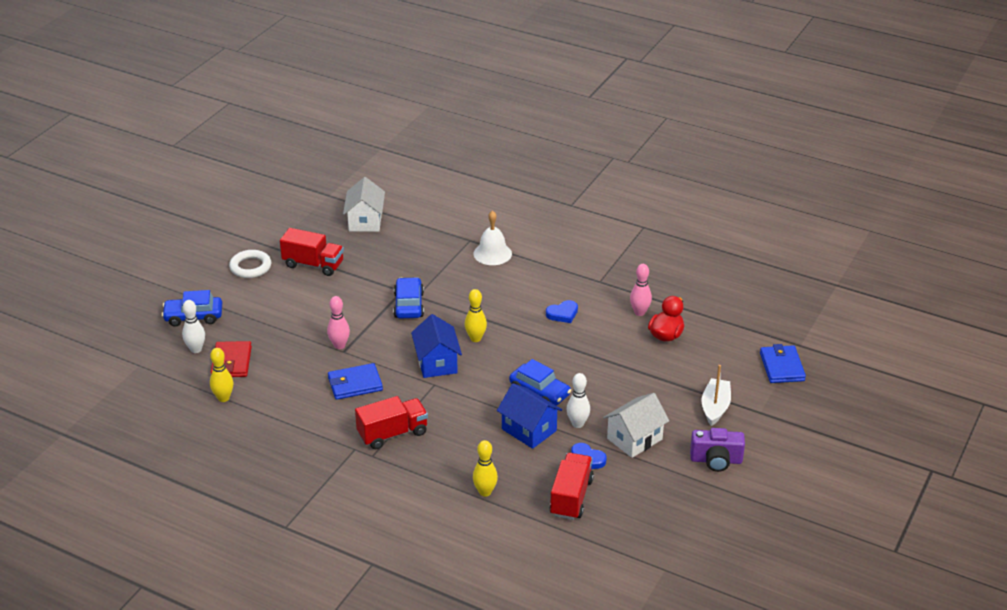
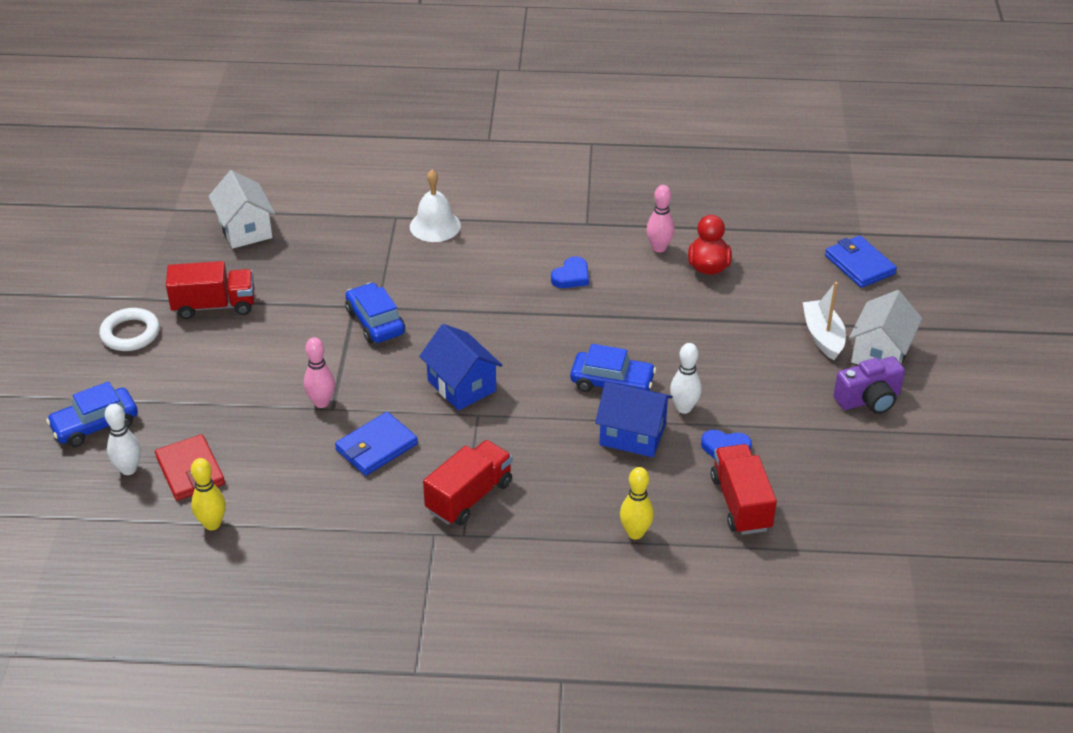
camera: 25 degrees left, 5 degrees up
(475, 338) = (488, 339): yellow bowling pin -> none
(634, 439) = (761, 405): white house -> white house (880, 353)

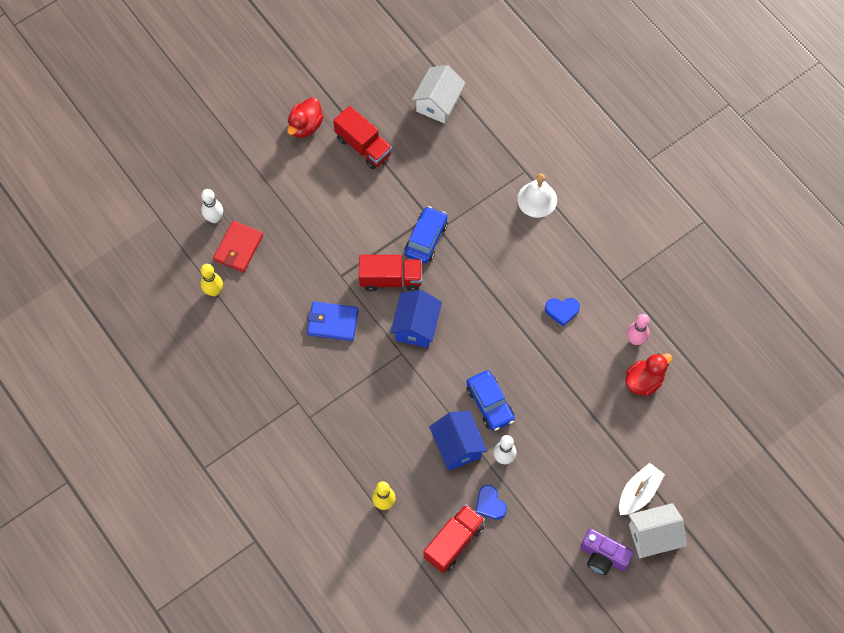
camera: 50 degrees right, 25 degrees up
(95, 425) = (229, 173): blue car -> none
(130, 333) = (305, 126): white ring -> red duck
(321, 402) = (340, 266): pink bowling pin -> none
(469, 497) = (338, 398): red truck -> red truck (390, 279)
(859, 265) = (730, 469): blue wallet -> none

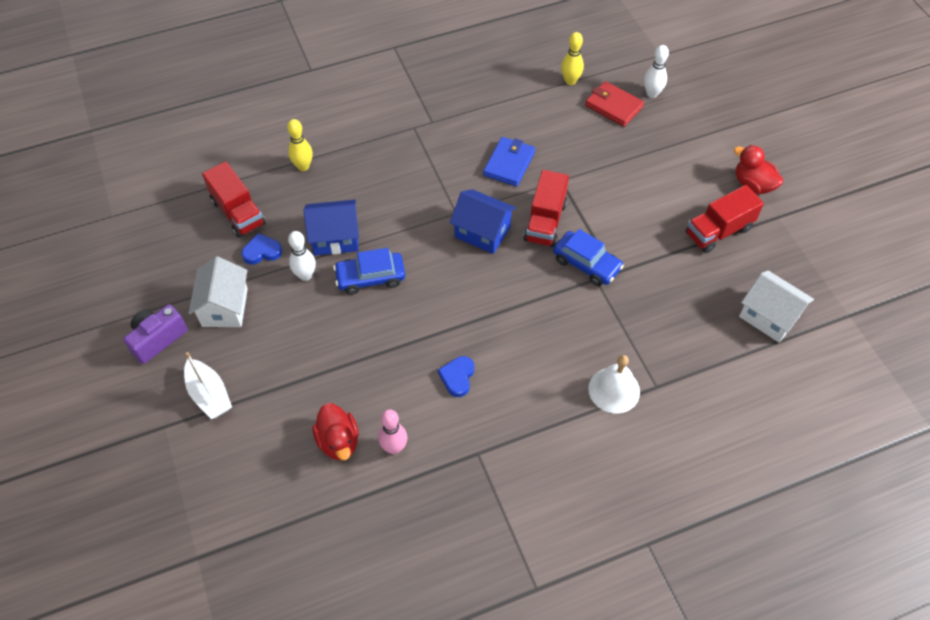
camera: 105 degrees right, 10 degrees down
(653, 536) = (154, 395): white house -> white house (225, 307)

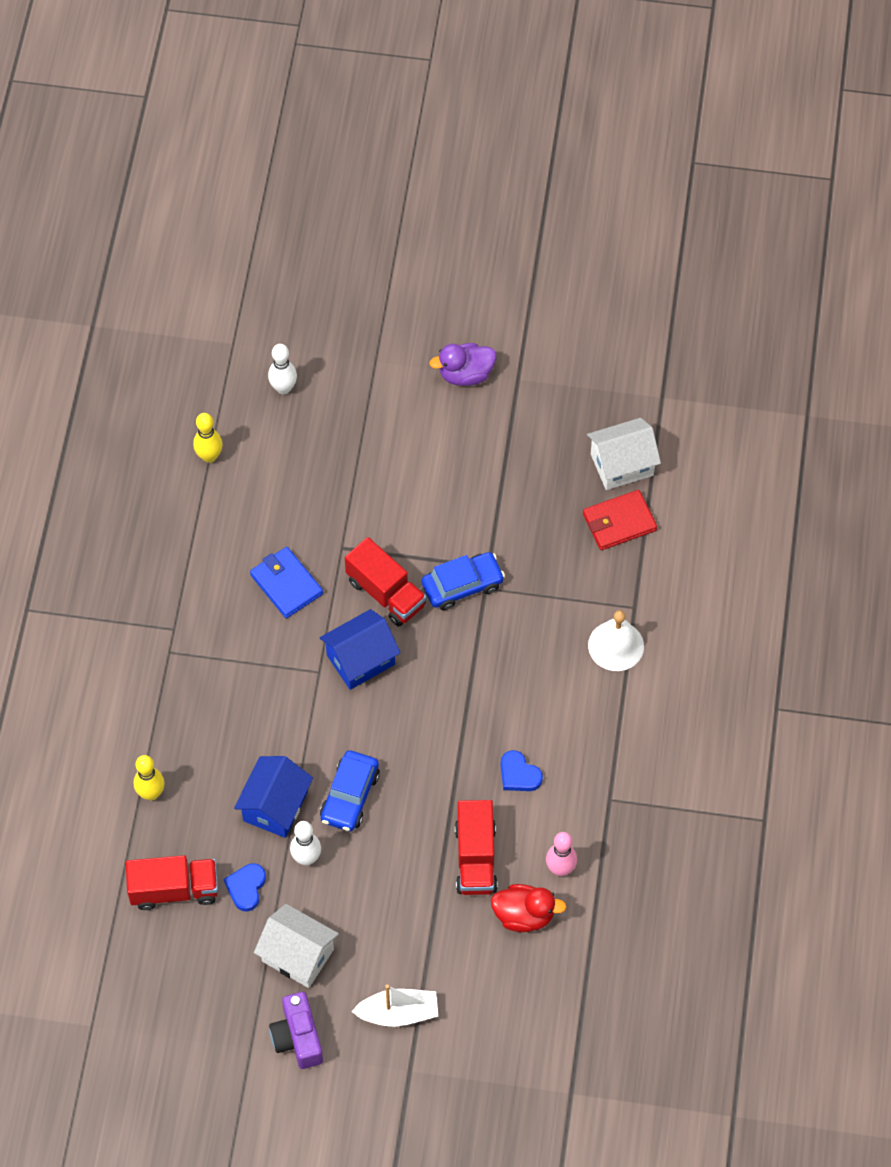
camera: 60 degrees left, 5 degrees up
(614, 106) = (275, 436): red wallet -> red wallet (619, 522)
(718, 231) = (500, 443): red truck -> red truck (475, 858)
(753, 184) = (465, 374): red duck -> purple duck

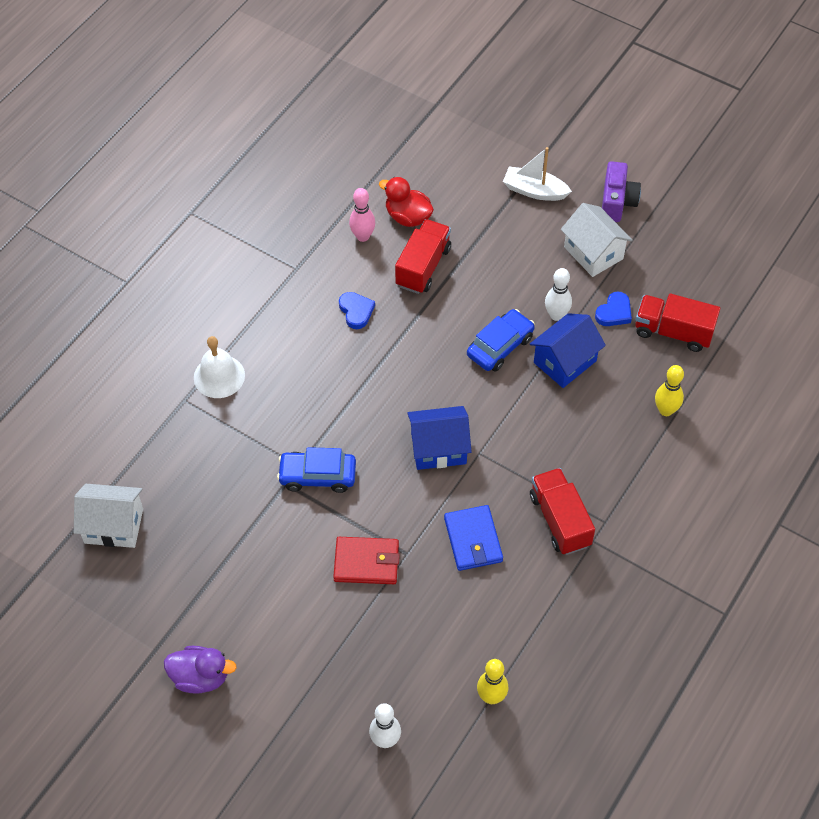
camera: 155 degrees left, 5 degrees down
(386, 593) = (388, 496): red truck -> red truck (560, 520)
(619, 522) = (150, 476): red wallet -> red wallet (366, 562)

